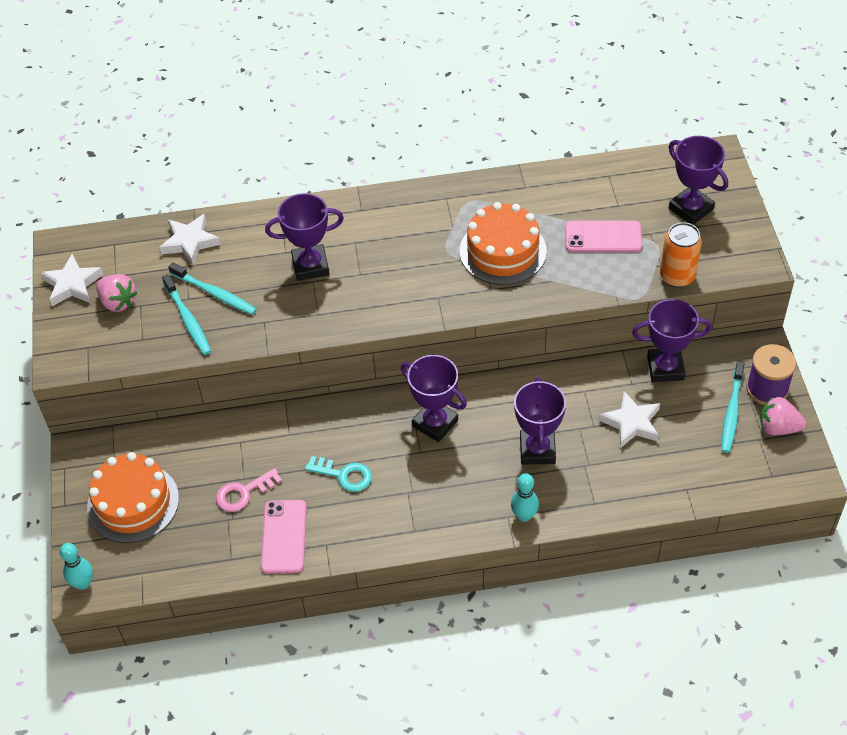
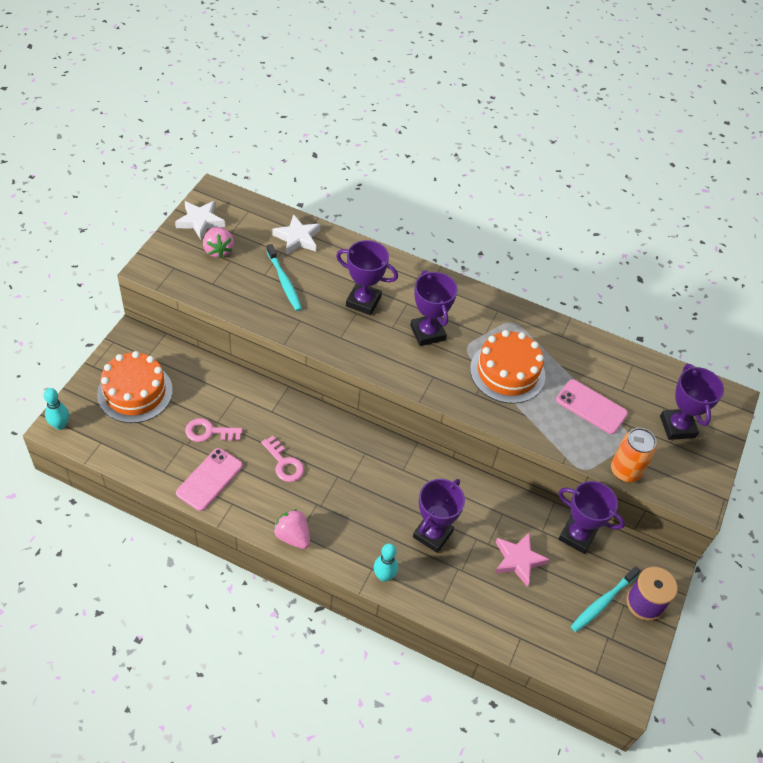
camera: 25 degrees right, 0 degrees up
(188, 320) = (252, 289): turquoise toothbrush -> none
(344, 475) = (284, 463): turquoise key -> pink key
(435, 423) = (376, 467): purple trophy -> purple trophy (427, 333)
(631, 423) = (518, 560): white star -> pink star
(778, 427) = (630, 638): pink strawberry -> pink strawberry (293, 536)

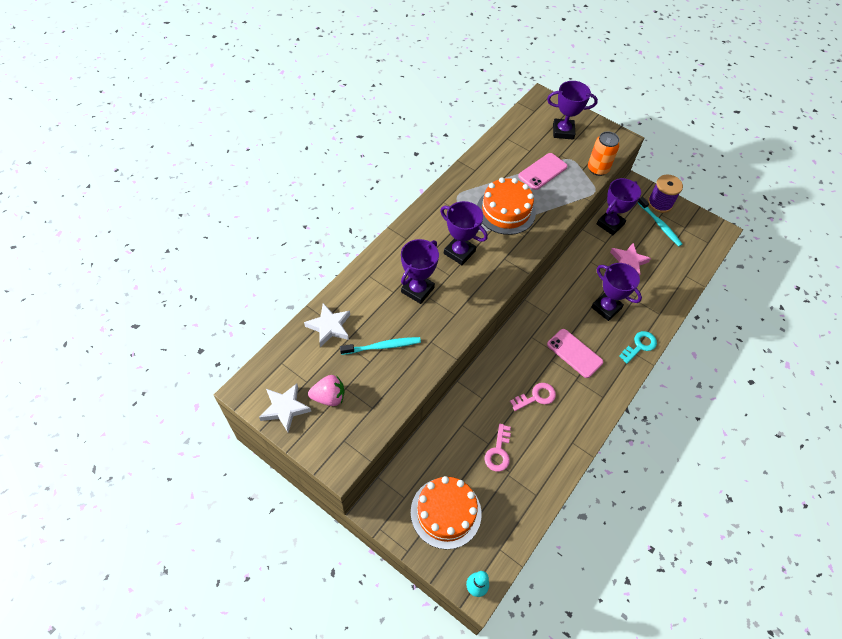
camera: 75 degrees left, 5 degrees up
(209, 479) = (547, 457): pink phone -> pink phone (574, 353)
(293, 536) = (605, 401): pink strawberry -> none
(384, 576) = (639, 346): turquoise bowling pin -> turquoise key
(427, 333) = (459, 252): purple trophy -> purple trophy turned 45 degrees clockwise

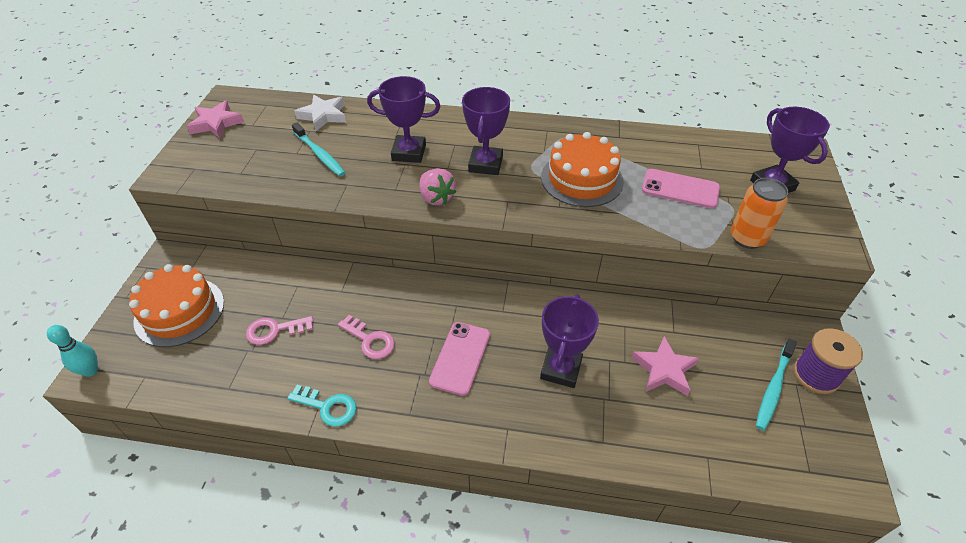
camera: 65 degrees right, 10 degrees down
(285, 408) = (216, 123): white star -> pink star
(329, 397) = (241, 143): pink strawberry -> pink strawberry (436, 198)
(610, 224) = (711, 326): purple trophy -> none
(639, 346) = (524, 433): turquoise key -> turquoise key (328, 407)

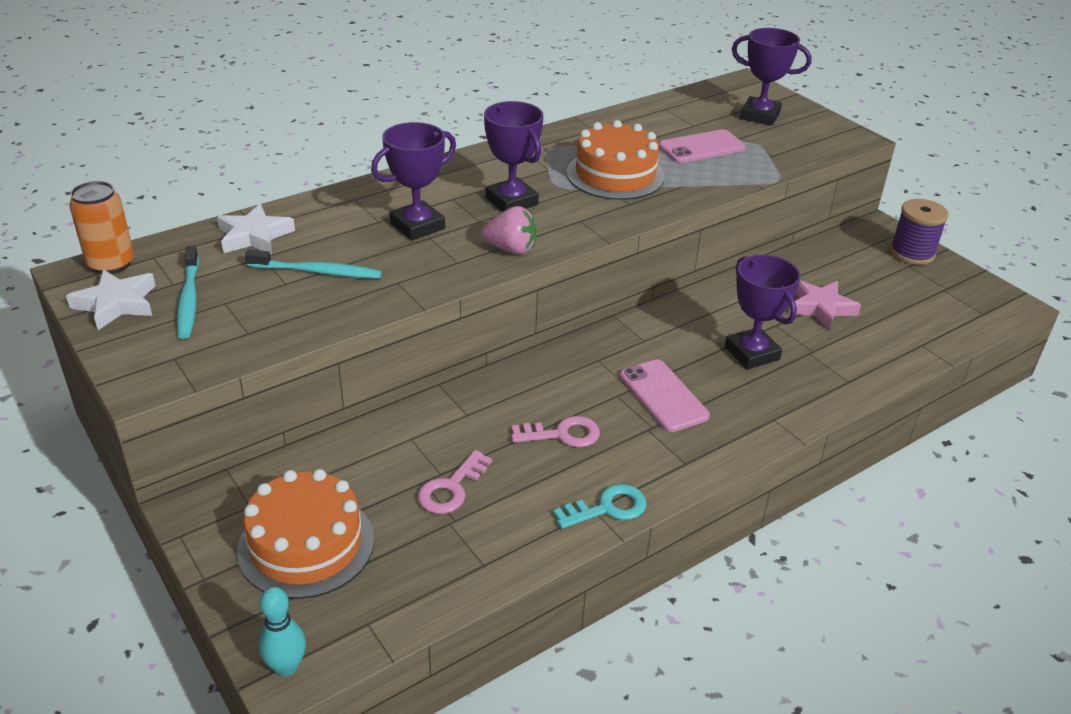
camera: 45 degrees left, 10 degrees down
(216, 123) = (116, 304): pink star -> white star
(747, 238) = (796, 159): orange can -> orange can (111, 264)
(773, 388) = (900, 276): turquoise toothbrush -> turquoise toothbrush (189, 299)

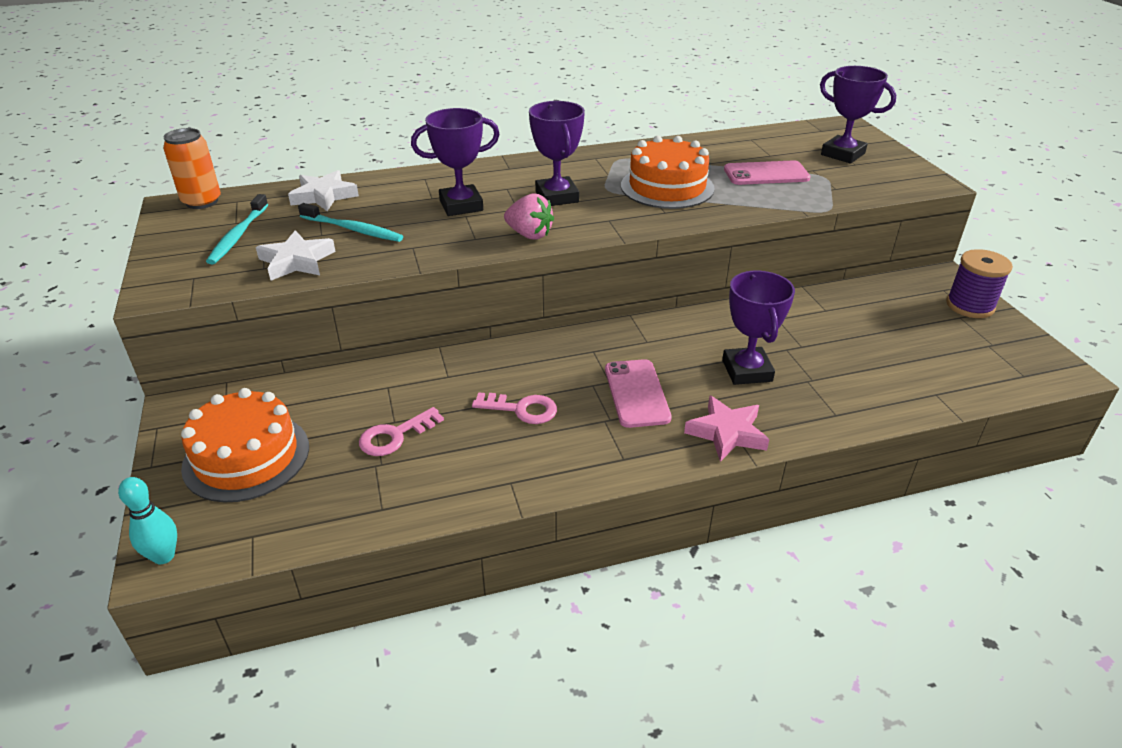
camera: 20 degrees right, 0 degrees up
(116, 304) = (183, 231): white star -> white star (296, 261)
(607, 508) = (524, 483): turquoise key -> none
(820, 308) = (842, 341): pink star -> pink star (727, 433)

